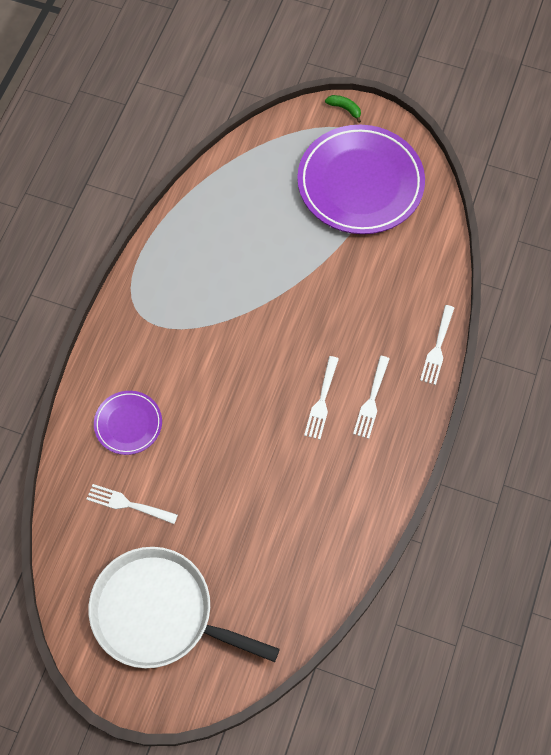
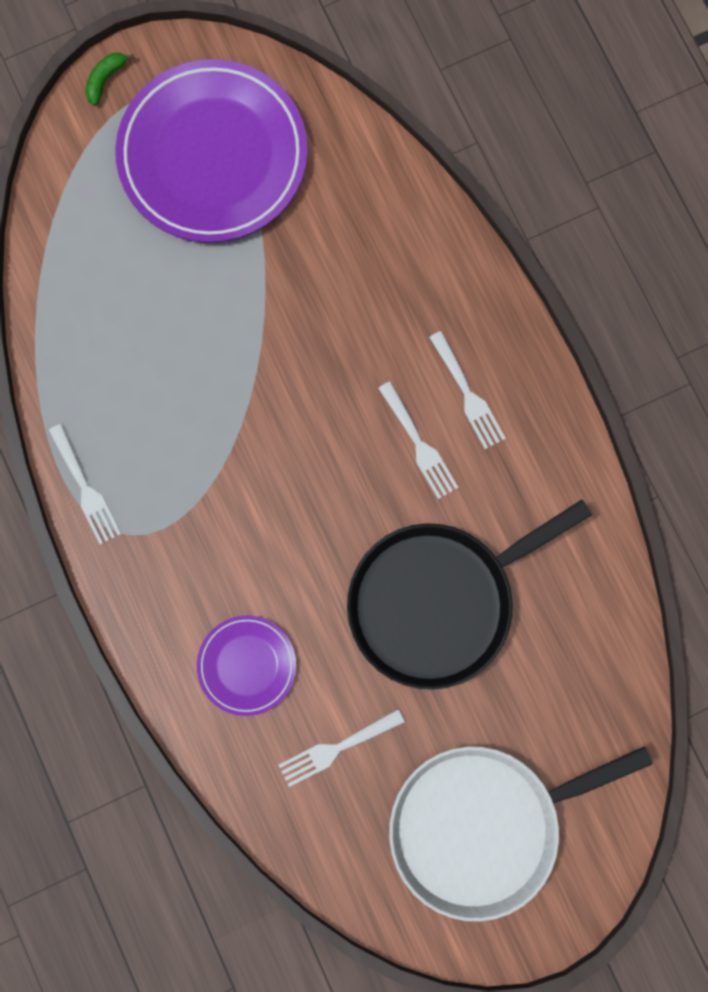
camera: 45 degrees left, 15 degrees up
(253, 483) = (438, 600): none -> black pan
(344, 109) = (106, 79): green banana -> green banana turned 45 degrees counterclockwise
(437, 348) = (477, 272): white fork -> white fork (86, 489)

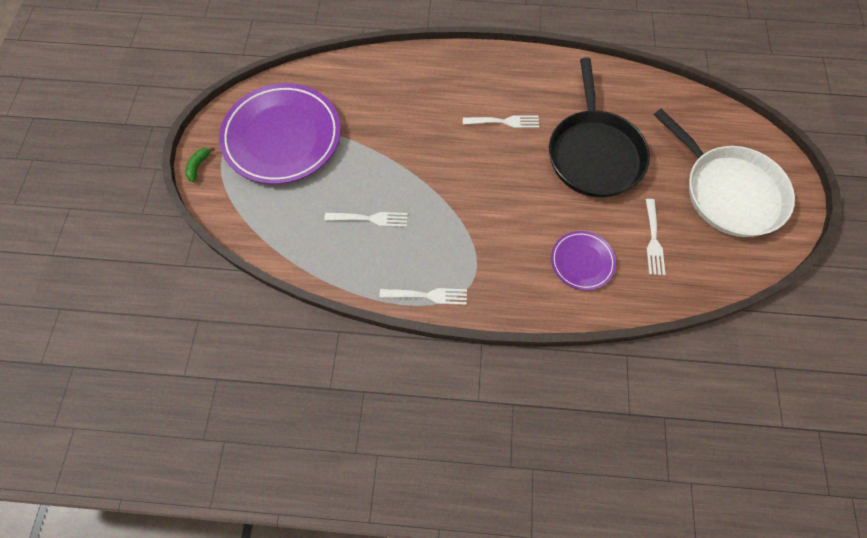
camera: 60 degrees left, 15 degrees down
(106, 79) = (198, 166): green banana -> green banana turned 45 degrees clockwise
(468, 395) = (491, 89): white fork -> white fork (370, 219)
(482, 824) = (728, 191): white pan -> white pan turned 45 degrees counterclockwise

